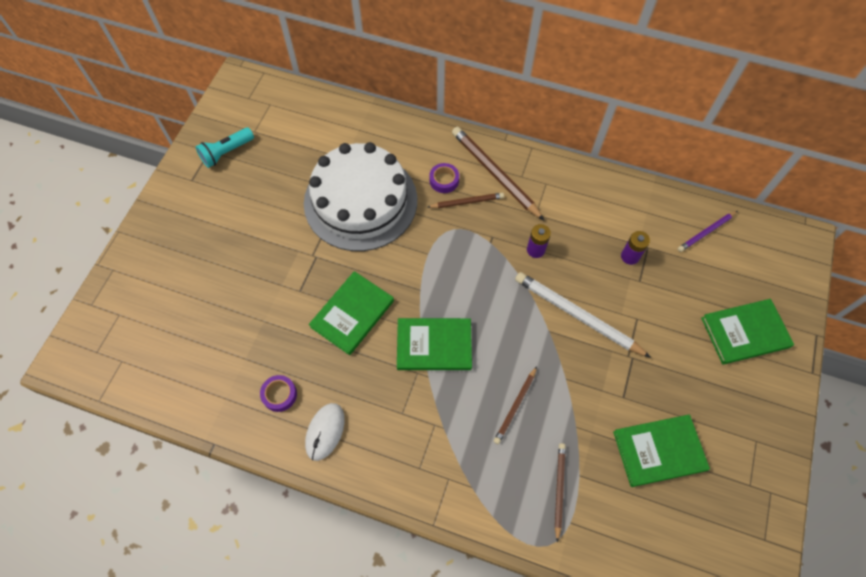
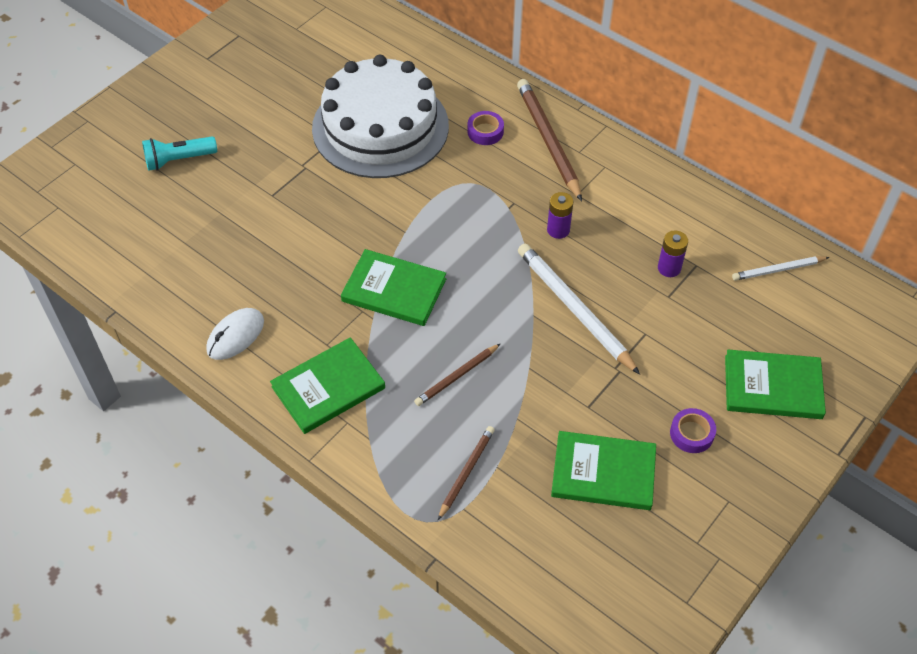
camera: 20 degrees right, 10 degrees down
(226, 152) = (256, 42): turquoise flashlight -> turquoise flashlight (179, 160)
(279, 394) = (204, 286): purple tape -> purple tape (691, 434)
(352, 314) = (318, 233): green book -> green book (328, 388)
(467, 202) = (501, 160): brown pencil -> none
(706, 232) = (778, 270): purple pencil -> white pencil

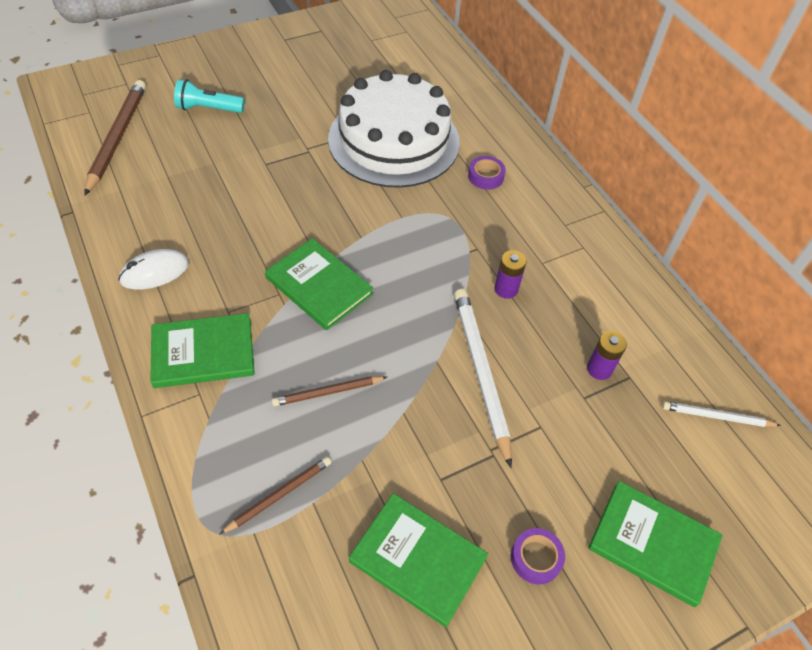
camera: 20 degrees right, 0 degrees up
(548, 141) = (540, 205): brown pencil -> brown pencil (117, 138)

